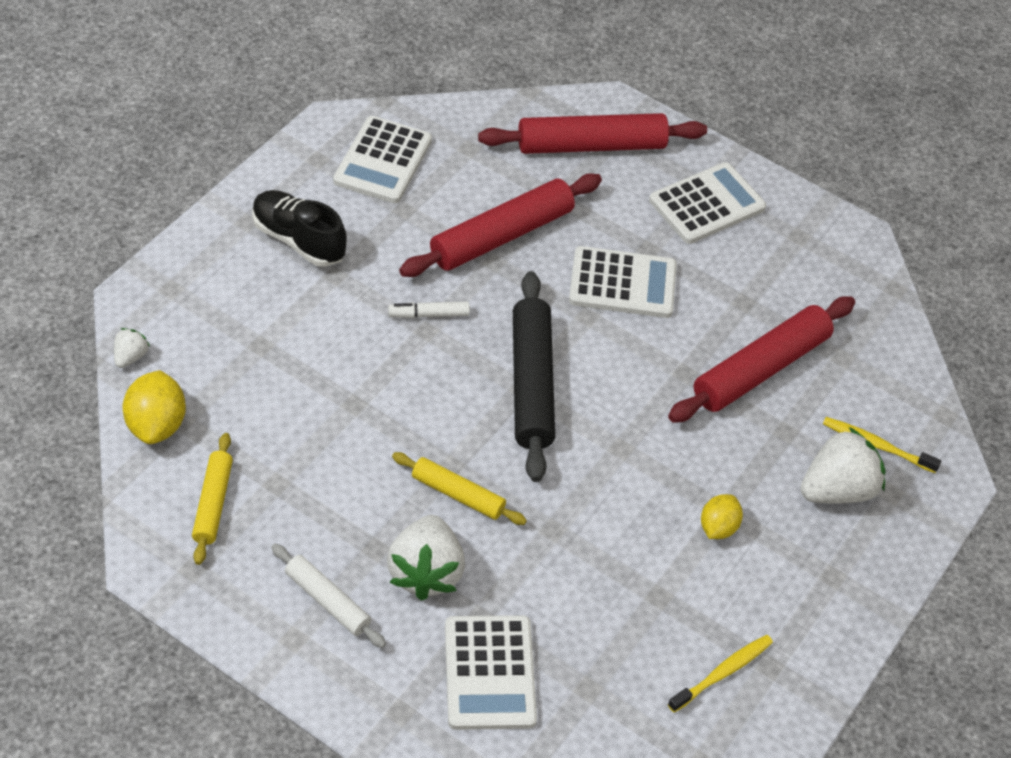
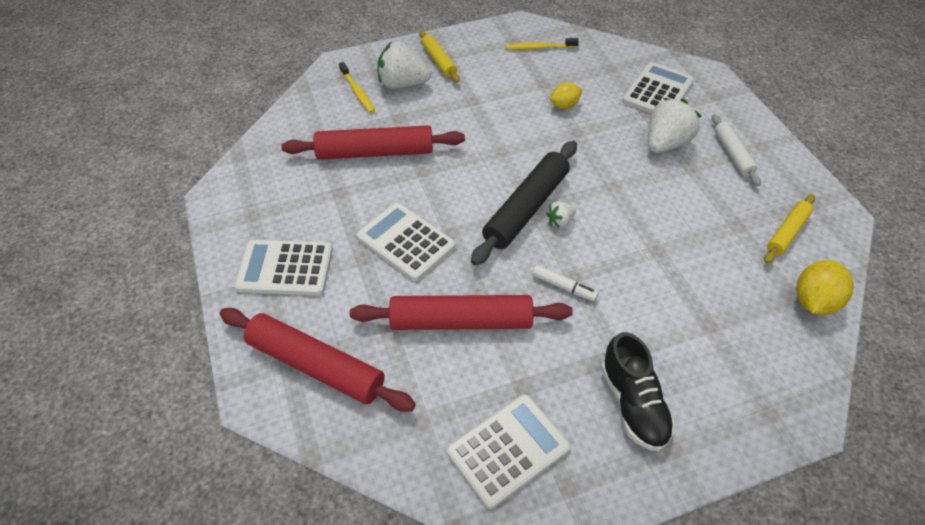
camera: 140 degrees left, 0 degrees up
(130, 357) = (822, 365): white strawberry -> white strawberry (560, 221)
(458, 494) = (621, 170): yellow rolling pin -> yellow rolling pin (439, 61)
(718, 527) = (483, 96): yellow lemon -> yellow lemon (564, 105)

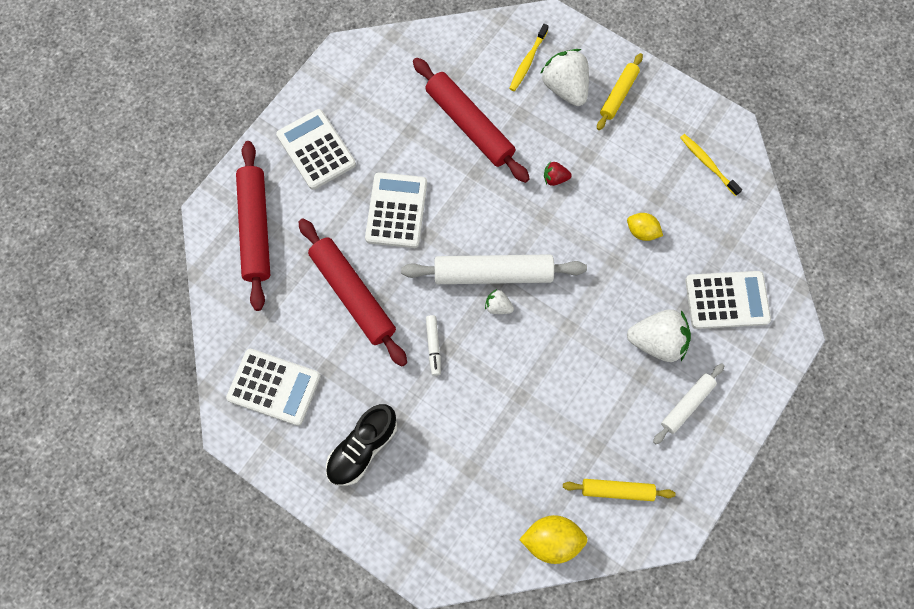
camera: 55 degrees right, 20 degrees up
(474, 128) = (555, 178): none -> red strawberry
(526, 208) = (493, 274): black rolling pin -> white rolling pin

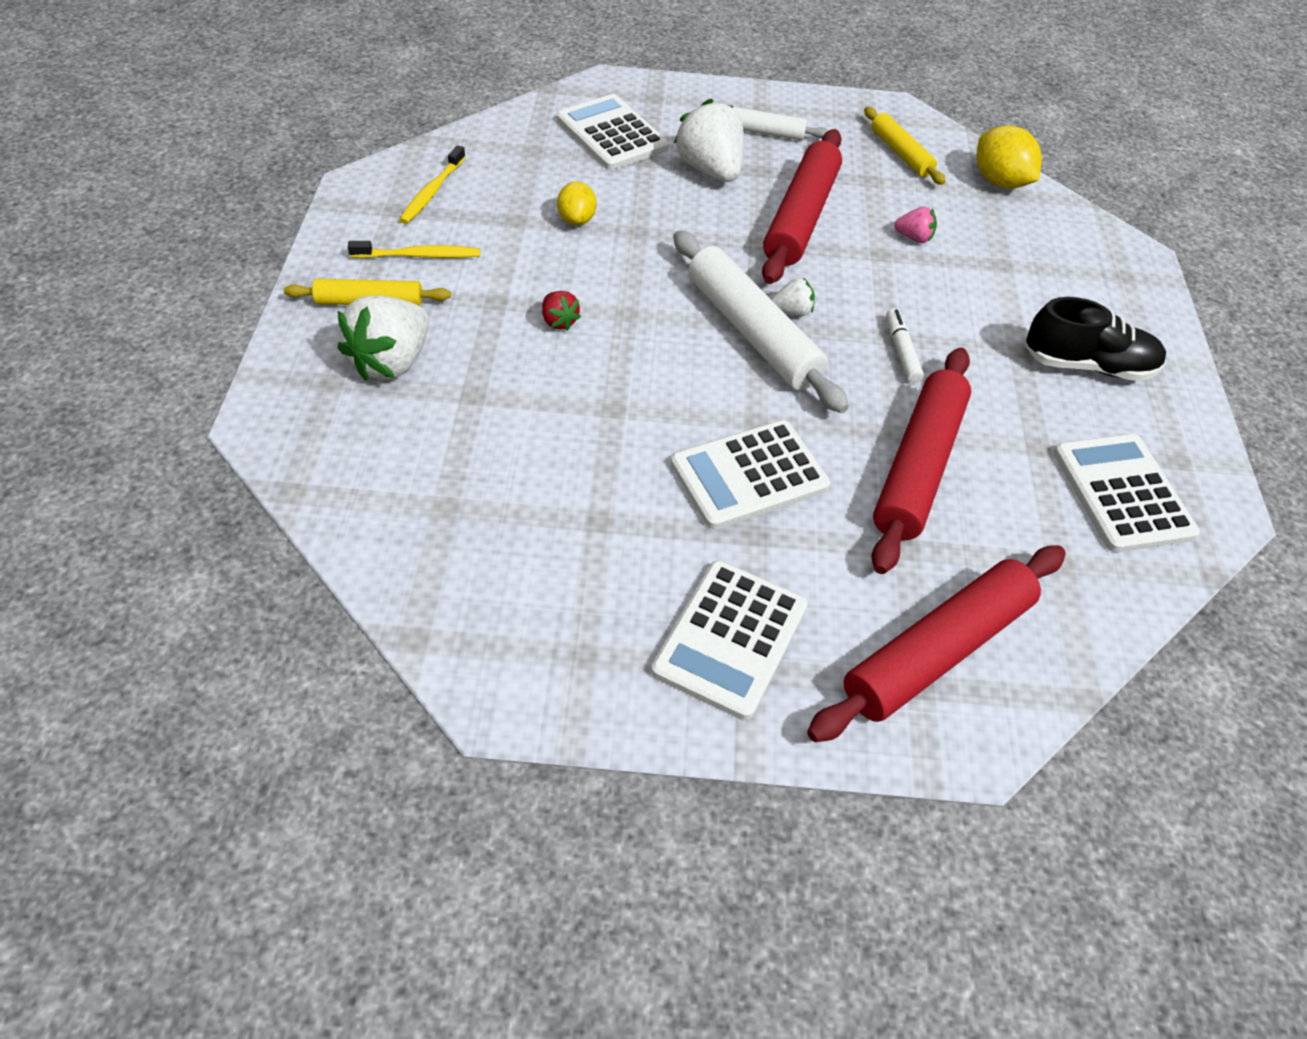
camera: 125 degrees left, 20 degrees down
(433, 346) = (901, 351): white marker -> white marker turned 60 degrees counterclockwise
(469, 125) = (535, 448): red rolling pin -> red rolling pin (801, 217)
(498, 306) = (792, 311): white strawberry -> white strawberry turned 90 degrees counterclockwise
(524, 429) = (914, 238): none -> pink strawberry
(528, 61) = (364, 423): yellow toothbrush -> yellow toothbrush (418, 255)

